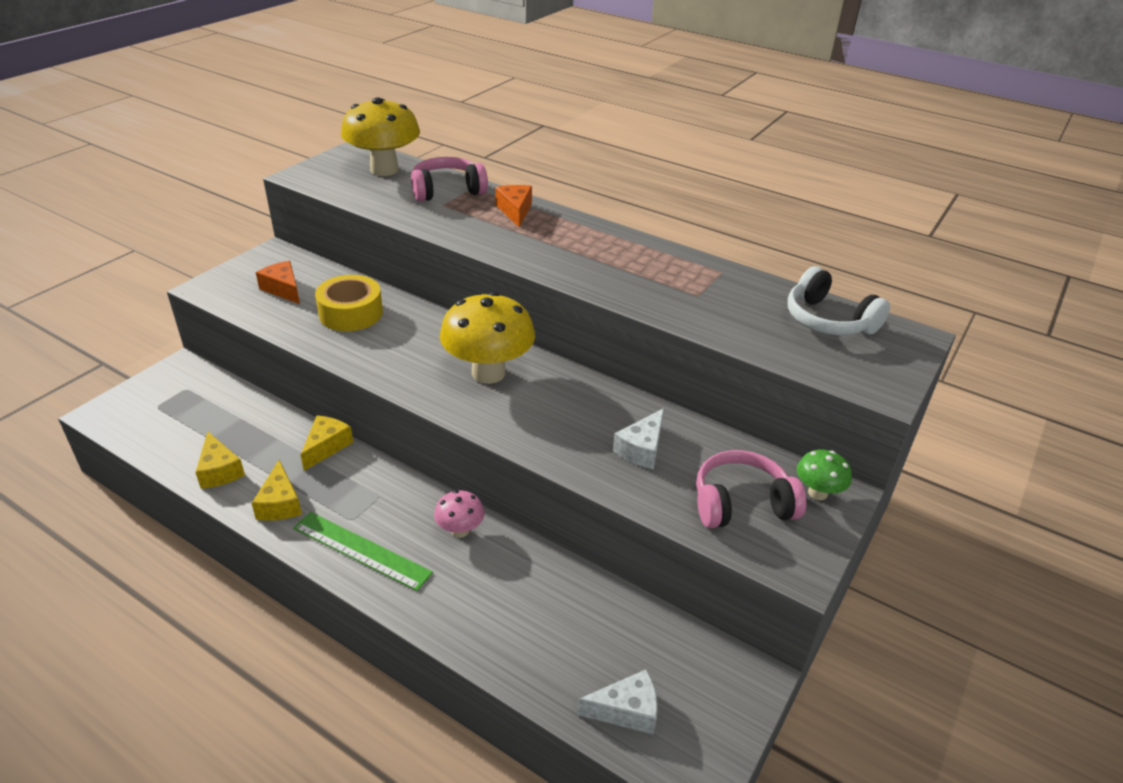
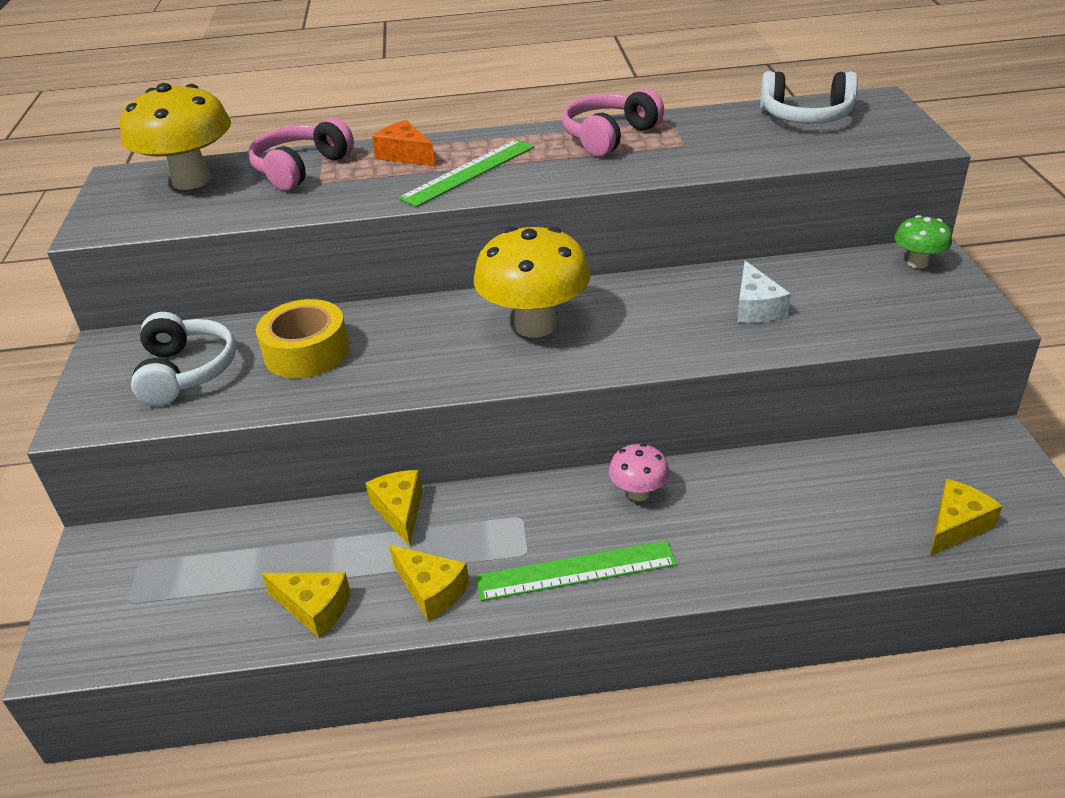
camera: 35 degrees left, 0 degrees up
(283, 289) = (185, 372): orange cheese -> white headphones
(531, 241) = (468, 172): none -> green ruler
(626, 710) = (956, 526): white cheese -> yellow cheese
(741, 504) = (884, 301): pink headphones -> pink headphones (609, 136)

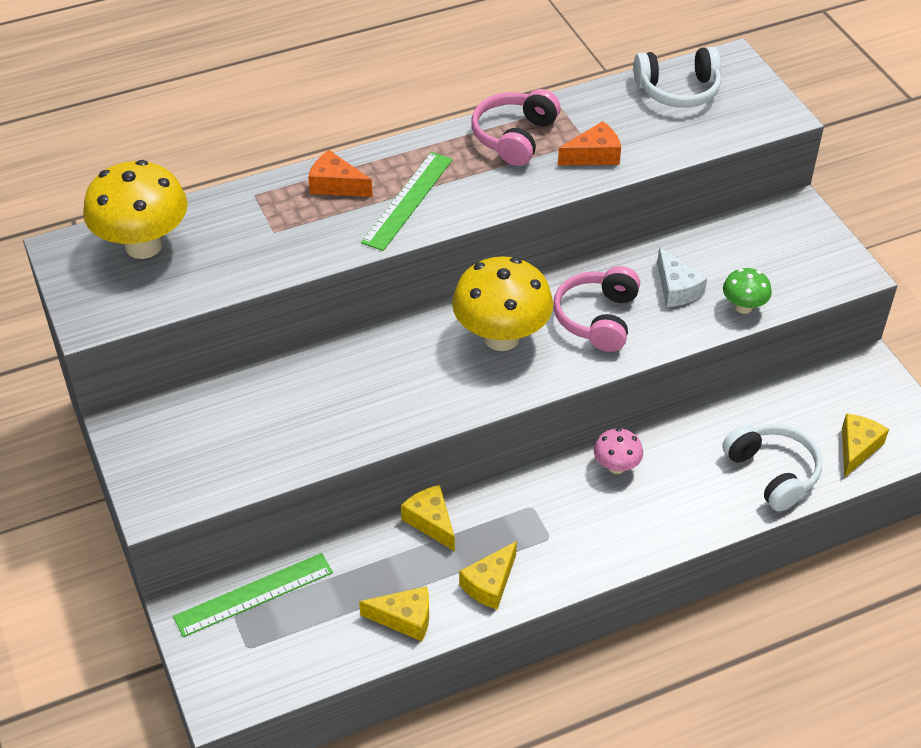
camera: 20 degrees left, 10 degrees up
(185, 372) = (217, 439): white headphones -> white headphones (772, 473)
(301, 169) = (244, 216): pink headphones -> pink headphones (598, 318)
(307, 352) = (315, 399): yellow tape -> none
(431, 590) = (490, 584): yellow cheese -> yellow cheese turned 105 degrees clockwise
(576, 571) = (594, 544): green ruler -> green ruler (254, 594)
(687, 156) = (594, 155): none -> orange cheese
(917, 263) = (791, 220): green mushroom -> green mushroom (743, 307)

